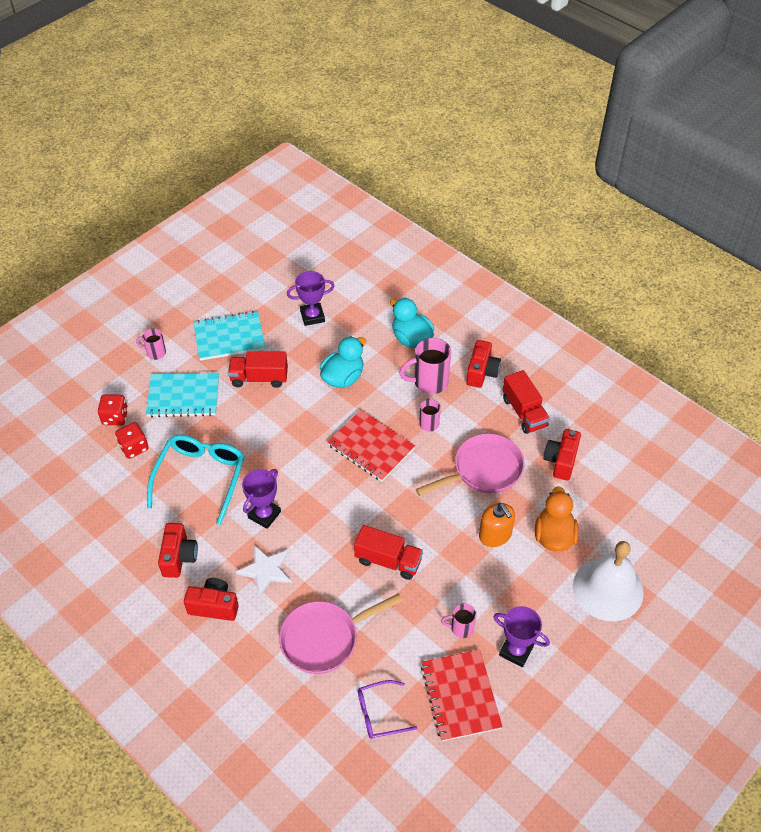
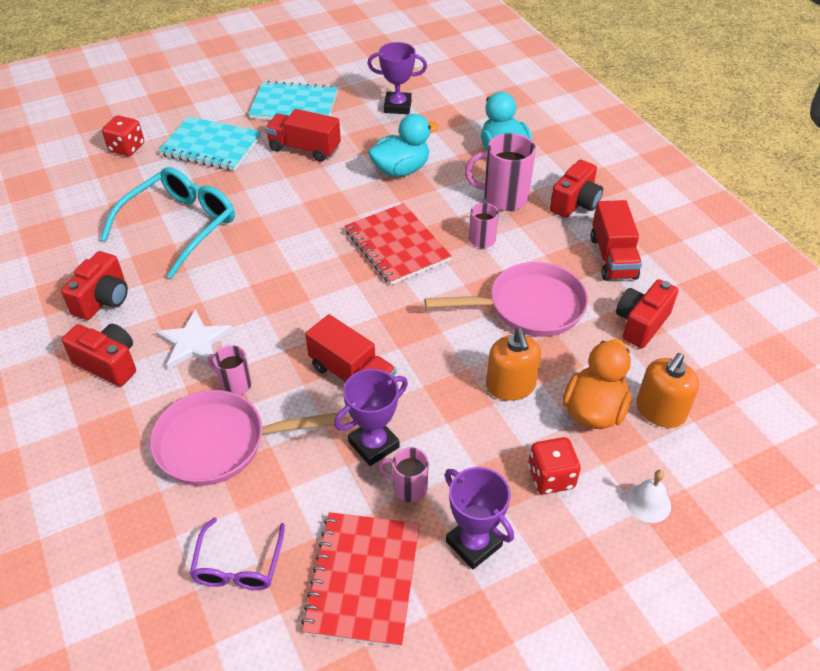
camera: 20 degrees right, 5 degrees down
(134, 447) = (127, 180): red dice -> red dice (551, 477)
(155, 353) = (207, 102): pink mug -> pink mug (235, 384)
(264, 515) = (229, 283): purple trophy -> purple trophy (374, 444)
(380, 713) = (238, 564): purple glasses -> purple glasses turned 90 degrees counterclockwise
(594, 523) = (660, 411): none -> orange soap dispenser
(608, 589) = (648, 502): white bell -> white bell, size x0.41

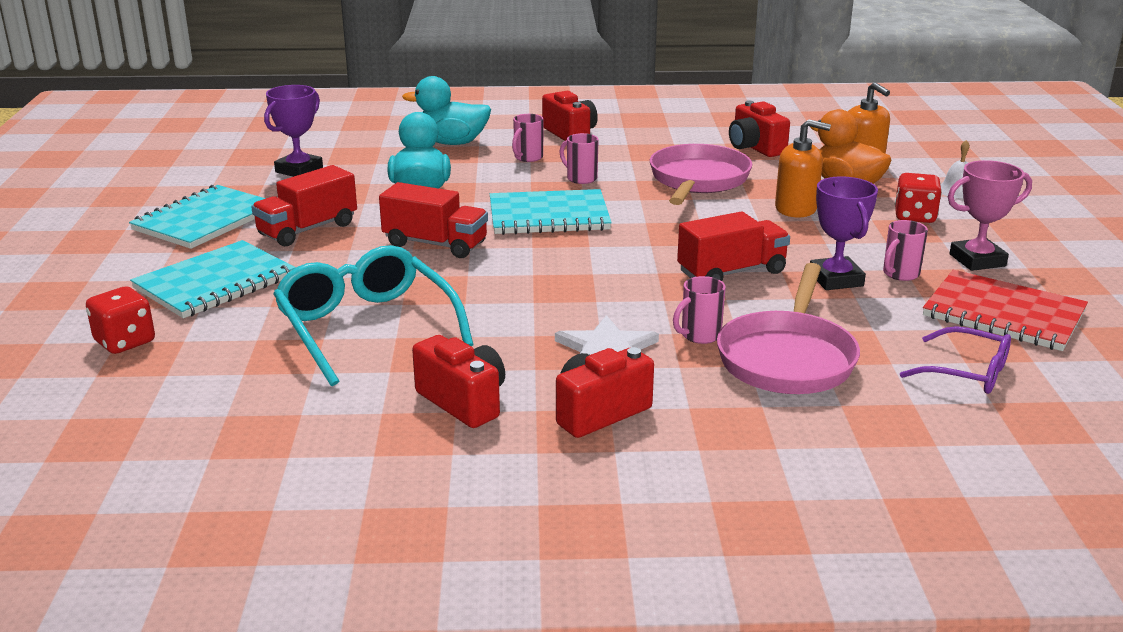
camera: 65 degrees left, 20 degrees down
(397, 246) = (549, 216): red notebook -> turquoise notebook
(473, 543) = (977, 260): purple trophy -> pink trophy
(503, 198) = (528, 158): pink mug -> pink mug, size x0.57
(612, 257) = (661, 138): red truck -> red truck (435, 244)

